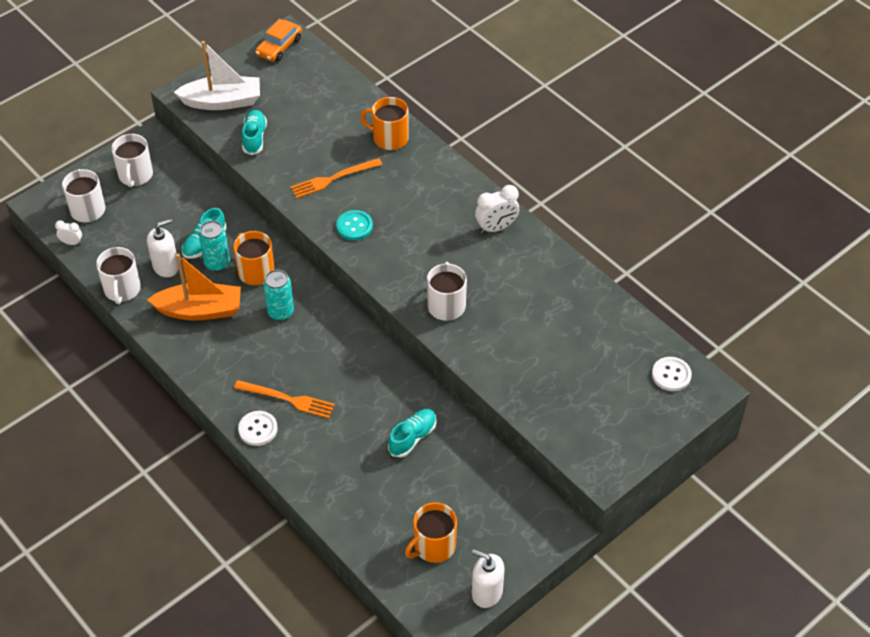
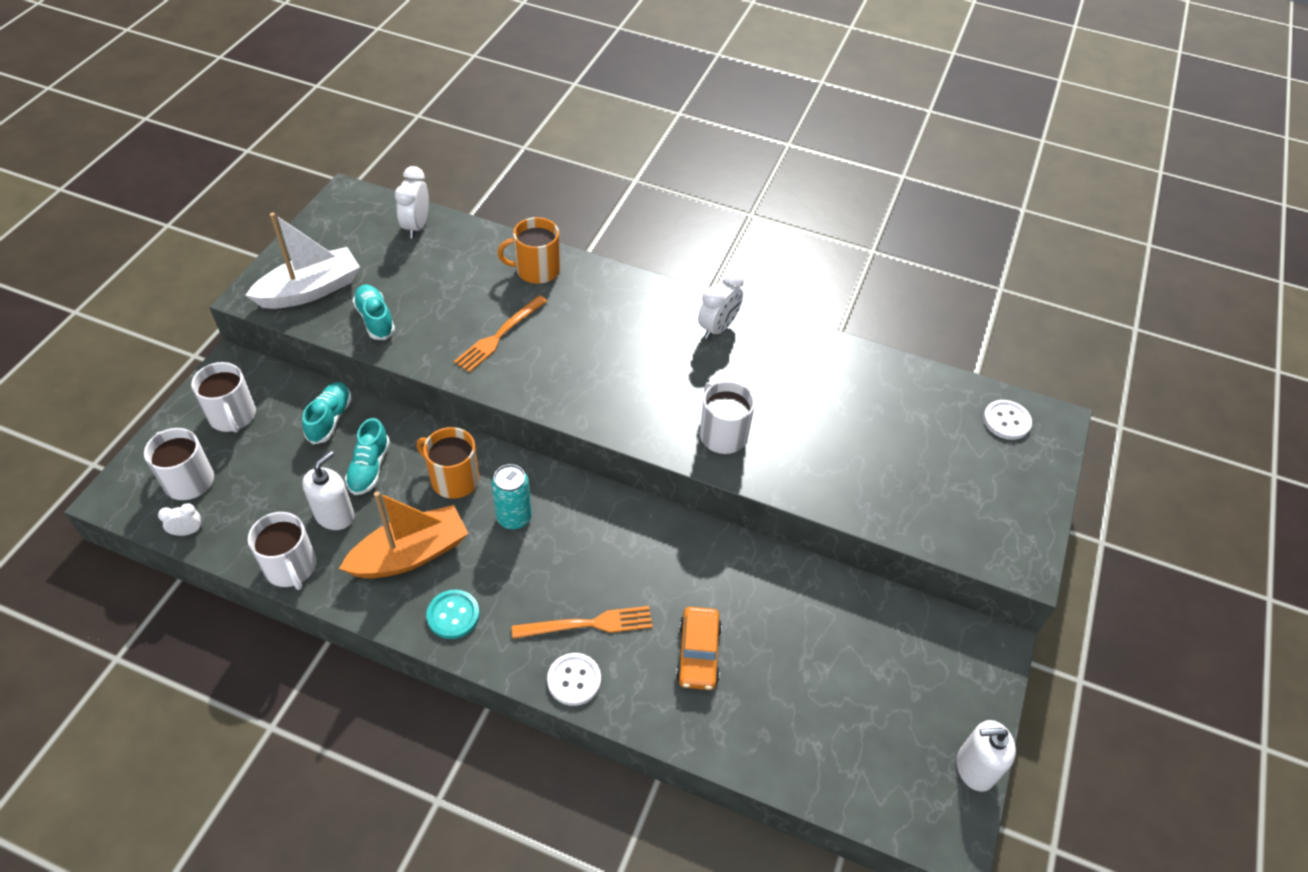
camera: 30 degrees left, 0 degrees up
(217, 263) = (399, 487): turquoise can -> none
(279, 47) = (345, 210): orange car -> orange car (698, 653)
(322, 75) = (417, 226): none -> white clock
(354, 226) = (558, 381): turquoise button -> turquoise button (453, 615)
(412, 437) = (764, 609): turquoise shoe -> turquoise shoe (330, 419)
(433, 546) = (877, 737): orange mug -> none

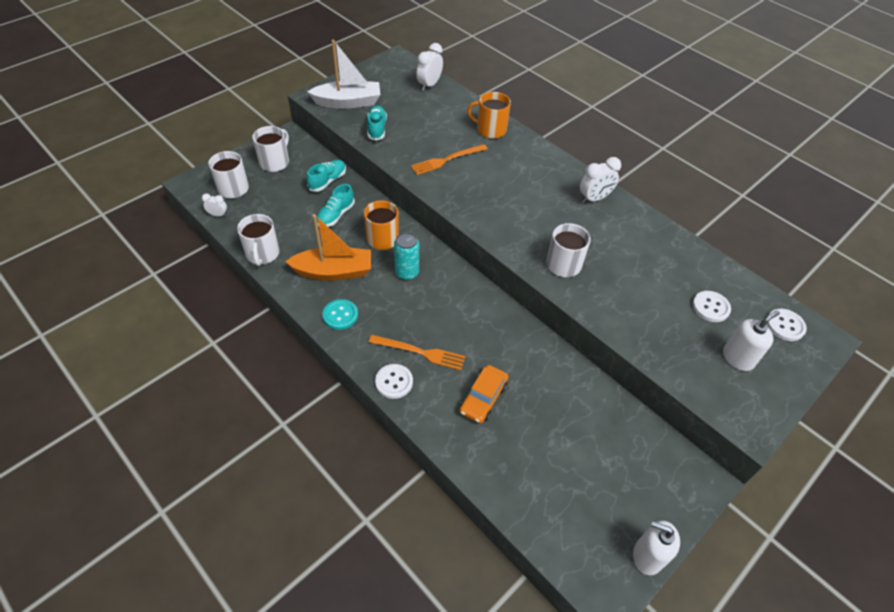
camera: 25 degrees right, 0 degrees up
(233, 416) = (275, 162): white mug -> white mug turned 150 degrees counterclockwise
(335, 515) = (302, 234): white soap dispenser -> white soap dispenser (738, 358)
(918, 428) = (710, 307): none -> white button

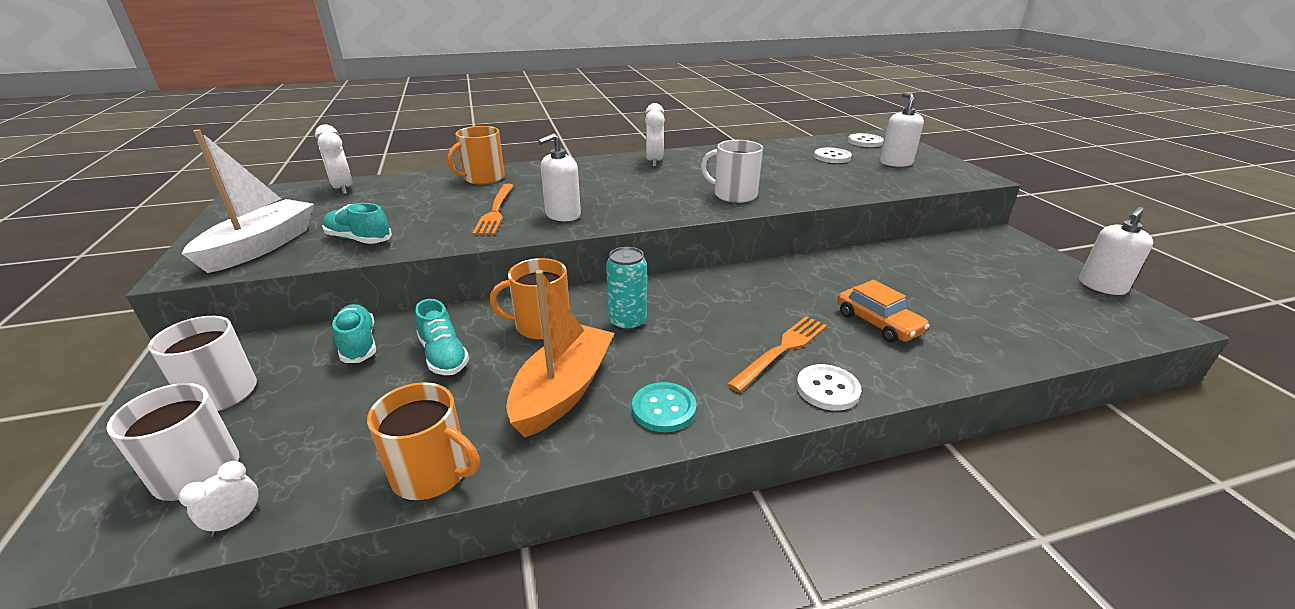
camera: 60 degrees left, 20 degrees down
(262, 254) = (432, 473): white mug -> orange mug
(463, 191) = (563, 215): none -> white soap dispenser

